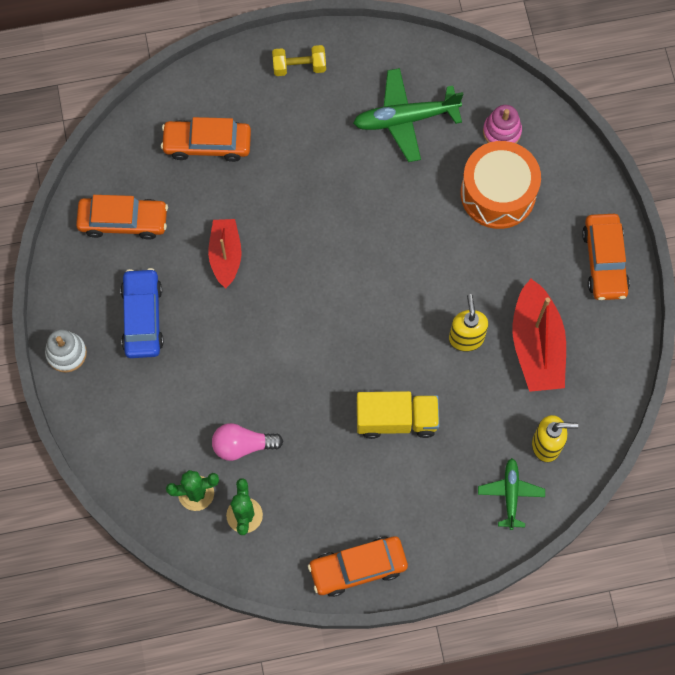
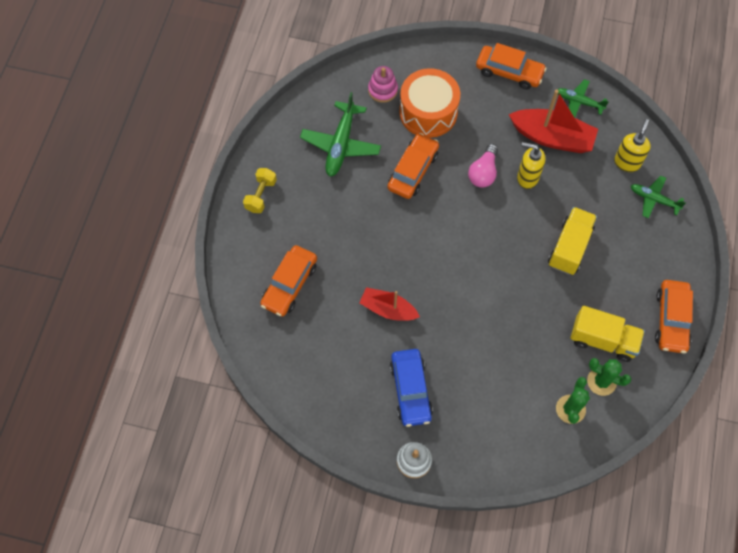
camera: 65 degrees left, 5 degrees down
(123, 221) = (322, 372): orange car -> orange car (413, 171)
(143, 317) = (410, 390): blue car -> blue car turned 120 degrees counterclockwise
(243, 445) = (546, 360): pink light bulb -> pink light bulb (483, 173)
(296, 499) = (603, 340): none -> yellow truck
(604, 358) = (579, 102): none -> green plane

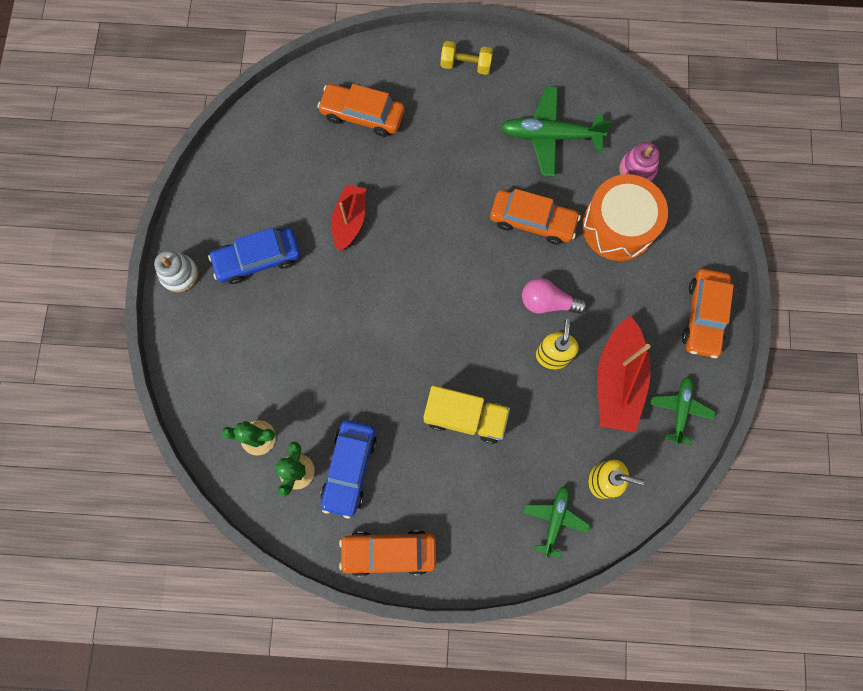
camera: 80 degrees right, 10 degrees up
(603, 340) = (349, 468): yellow truck -> blue car

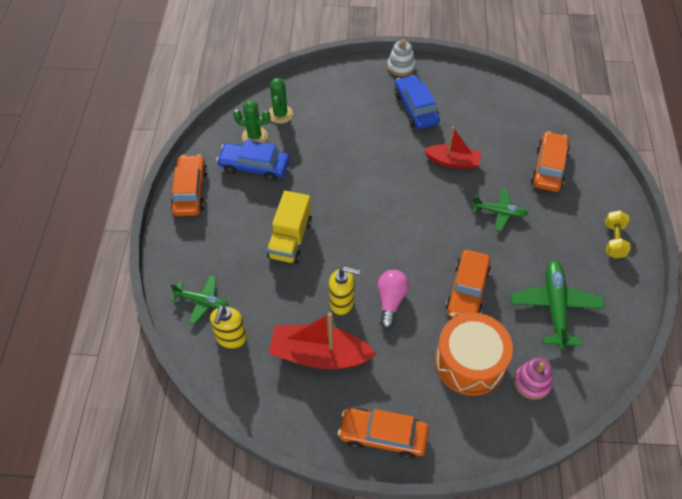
camera: 90 degrees right, 20 degrees down
(680, 410) = (291, 408): green plane -> green plane (499, 212)

